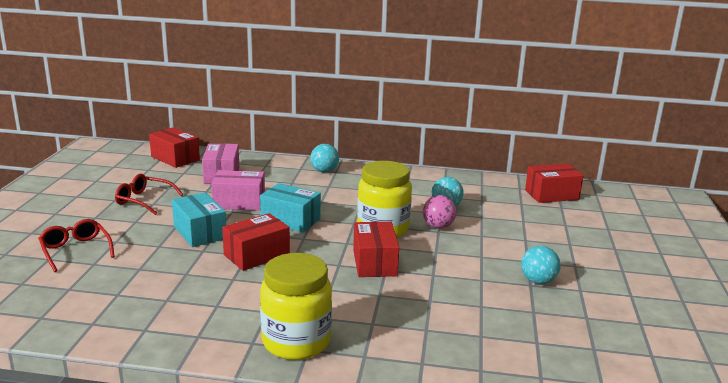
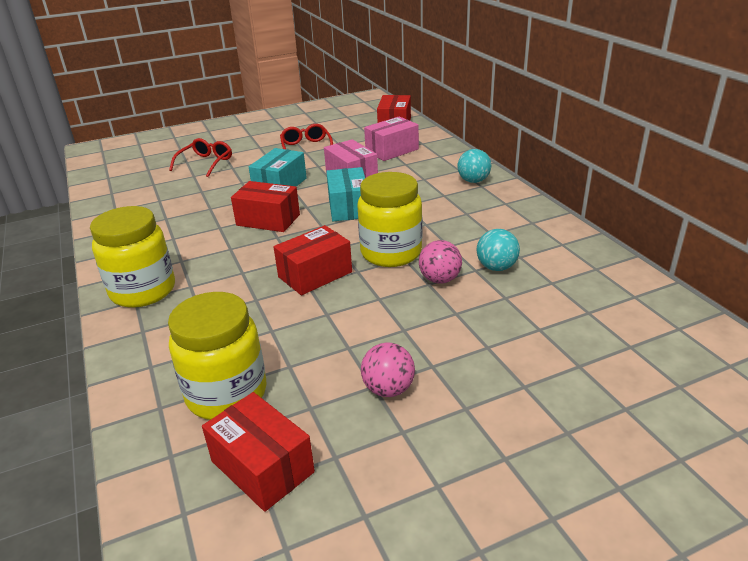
camera: 60 degrees right, 10 degrees up
(491, 338) = (227, 394): none -> yellow jar
(538, 281) = (388, 389): turquoise ball -> pink ball
(551, 195) = (658, 326): red box -> red box (262, 467)

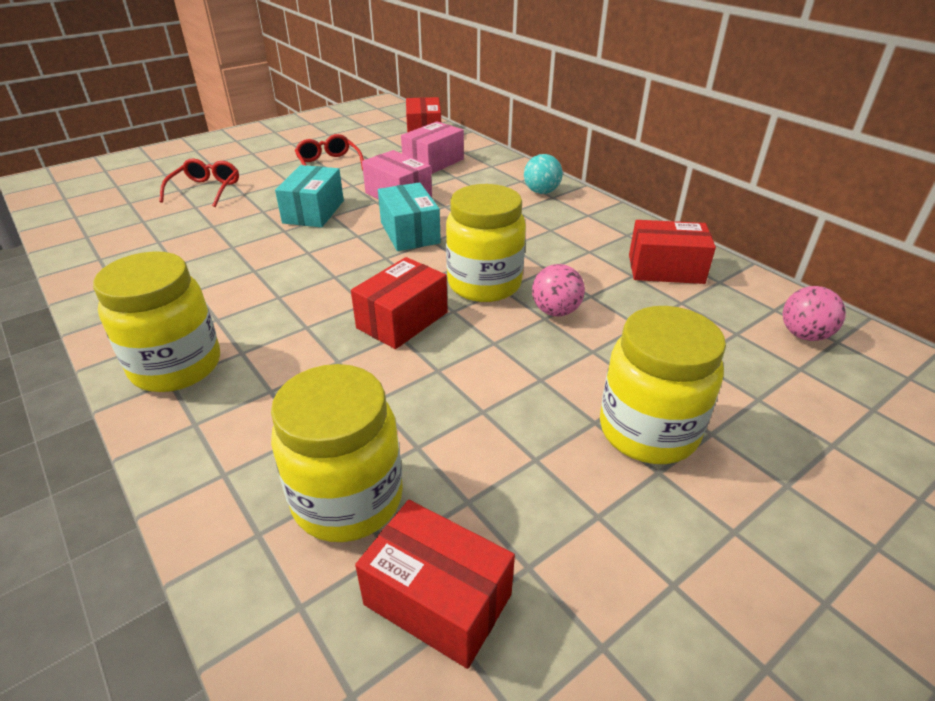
camera: 15 degrees left, 5 degrees up
(268, 220) = (315, 255): red box -> red box (665, 269)
(388, 389) = (556, 460): pink ball -> pink ball (804, 335)
(472, 378) = (648, 431): none -> yellow jar
(496, 267) = (613, 290): turquoise ball -> none

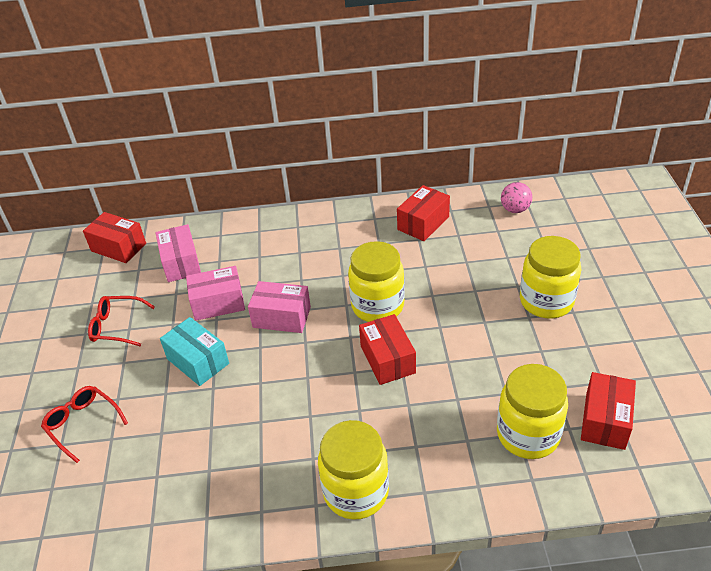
camera: 55 degrees left, 5 degrees up
(410, 232) = (281, 317): turquoise box -> pink box
(437, 599) = (605, 421): red box -> red box turned 45 degrees counterclockwise
(541, 192) = (285, 228): turquoise ball -> none
(555, 311) = (429, 288): pink ball -> none

